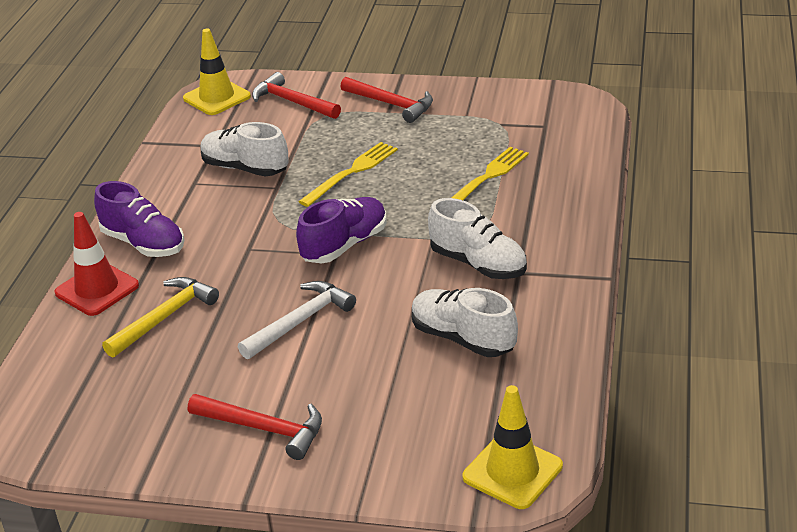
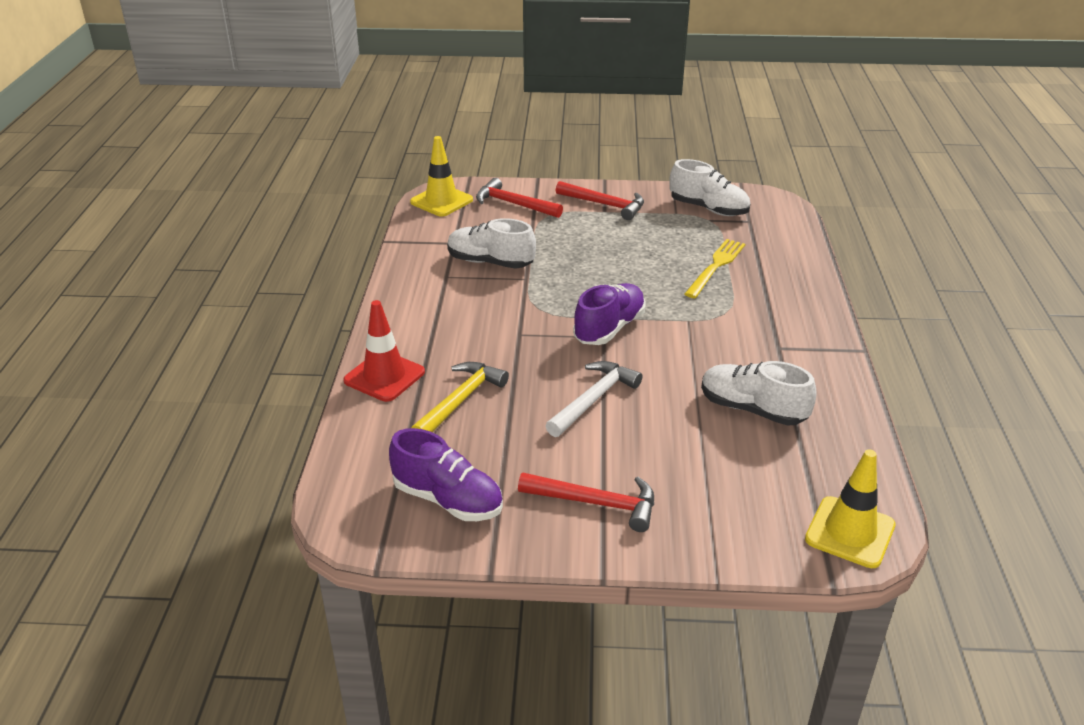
camera: 10 degrees left, 0 degrees up
(143, 243) = (416, 332): purple shoe -> purple shoe (448, 500)
(351, 172) = (591, 264): yellow fork -> none
(478, 264) = (739, 341): white shoe -> white shoe (708, 209)

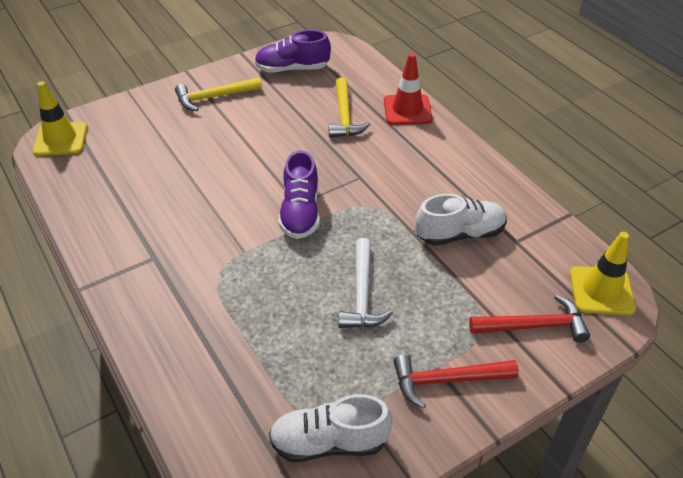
camera: 145 degrees right, 10 degrees up
(593, 399) = (264, 152): white hammer -> white hammer (362, 294)
(596, 503) = (214, 97): red hammer -> yellow hammer
(716, 266) = (260, 335): yellow fork -> none
(752, 409) = (151, 191): white shoe -> none

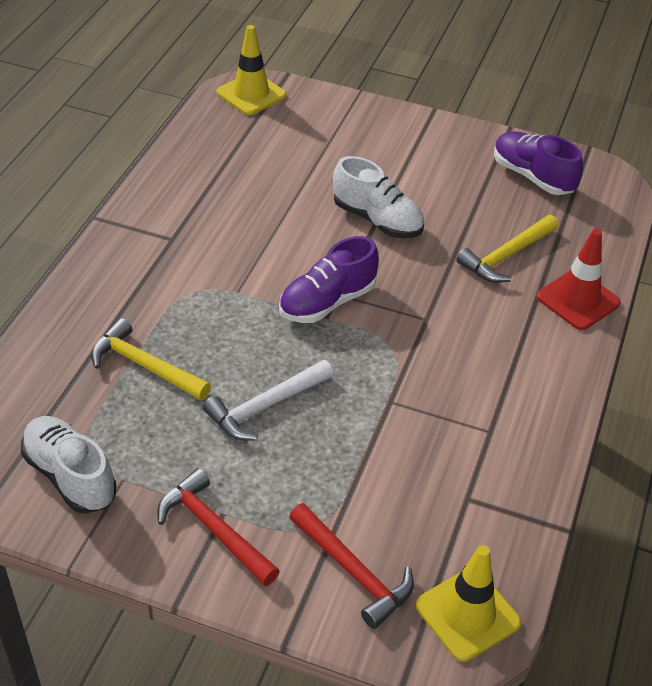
camera: 50 degrees right, 0 degrees up
(214, 97) = (419, 149): yellow hammer -> yellow hammer (145, 366)
(460, 234) = (427, 443): white shoe -> white shoe (377, 220)

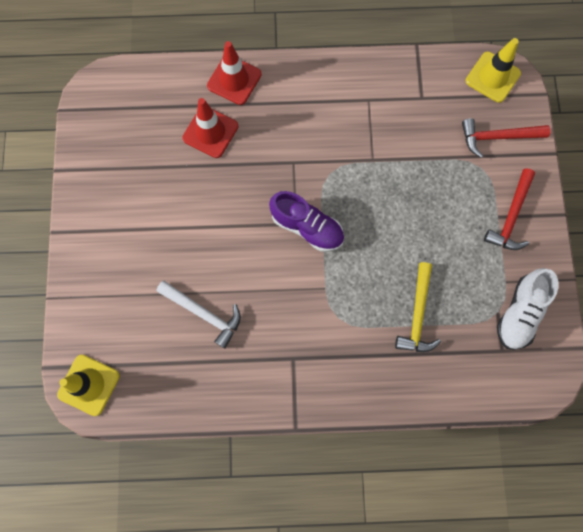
camera: 110 degrees left, 30 degrees up
(265, 406) = (413, 227): white hammer -> white hammer (204, 313)
(353, 571) = (497, 137): red hammer -> red hammer turned 120 degrees counterclockwise
(377, 220) = (209, 226): white shoe -> none
(506, 256) = (210, 132): yellow hammer -> red traffic cone
(532, 176) = (114, 139): purple shoe -> none

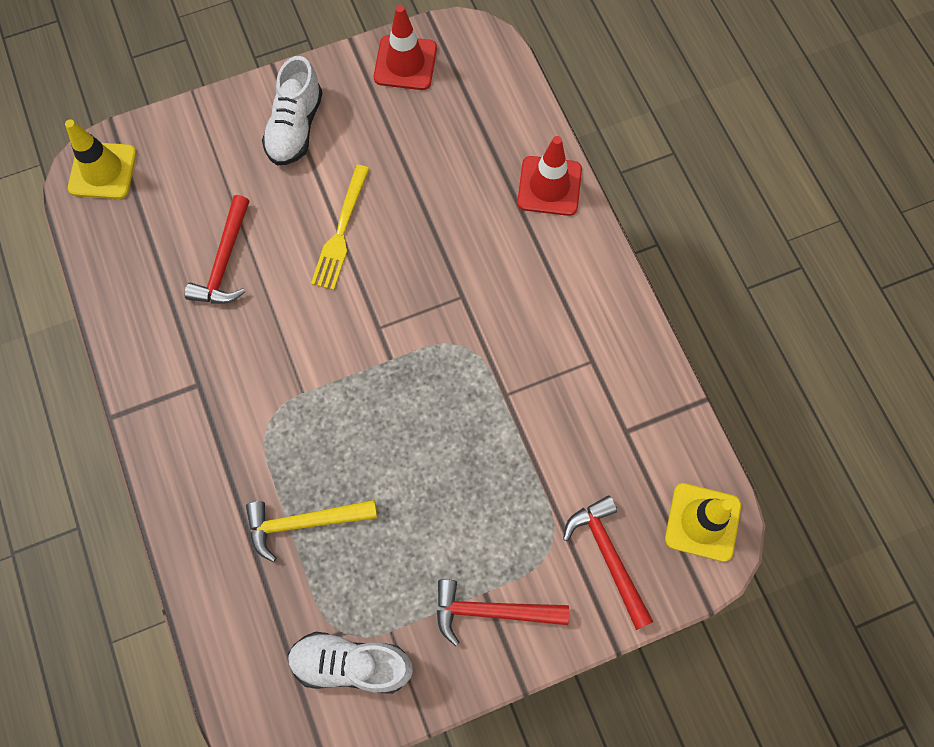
camera: 70 degrees right, 5 degrees down
(114, 231) = (295, 127): none -> white shoe
(204, 313) = (225, 261): white hammer -> red hammer
(210, 132) = (465, 184): red traffic cone -> red traffic cone (405, 63)
(213, 225) = (341, 232): none -> yellow fork
(307, 227) = (378, 343): purple shoe -> none

